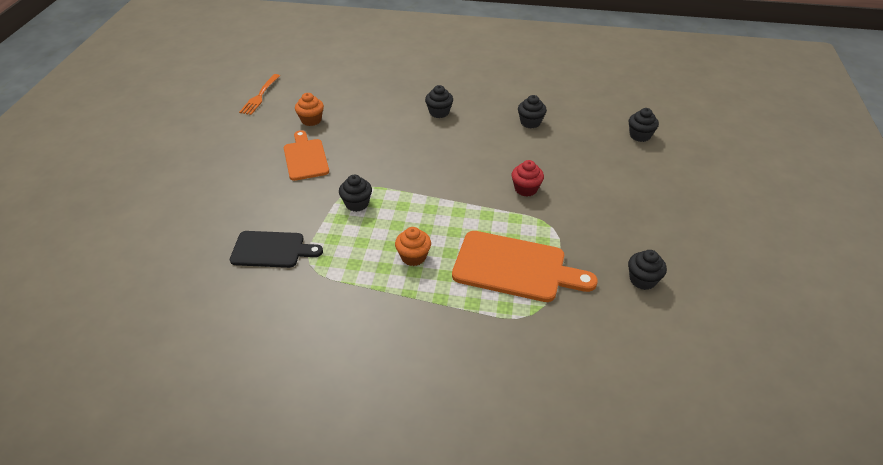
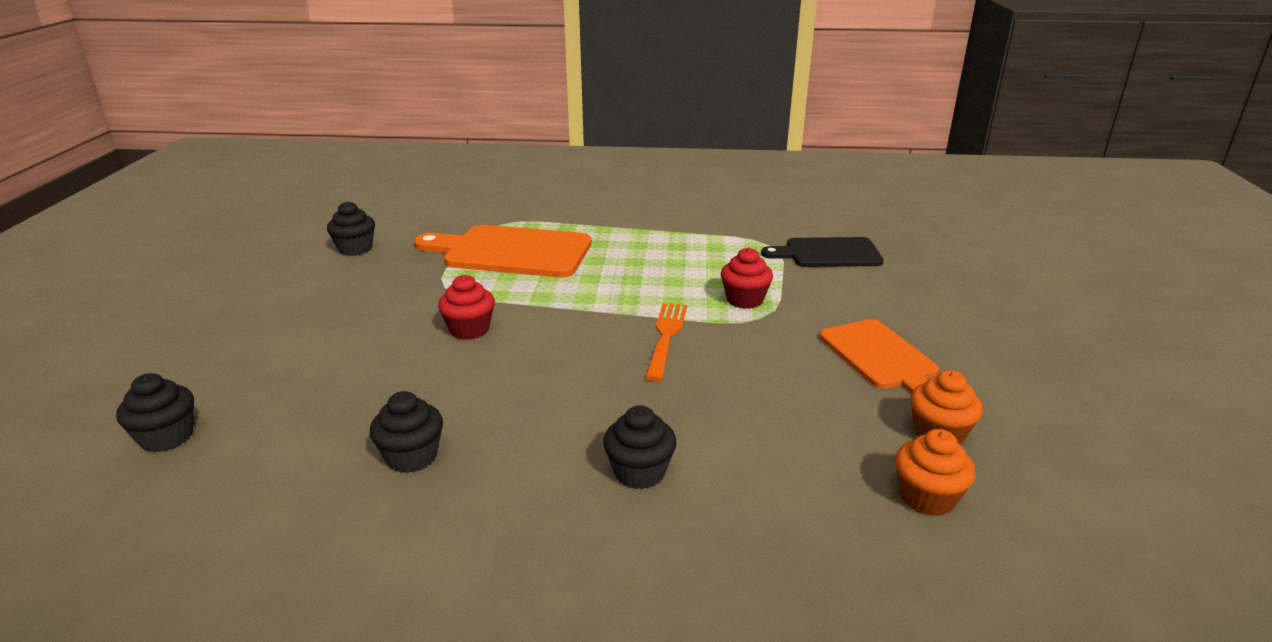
camera: 175 degrees right, 15 degrees down
(260, 96) = (1139, 497): orange fork -> orange fork (666, 337)
(357, 204) = (744, 300): black cupcake -> red cupcake
(413, 257) = (642, 255): orange cupcake -> orange cupcake (927, 498)

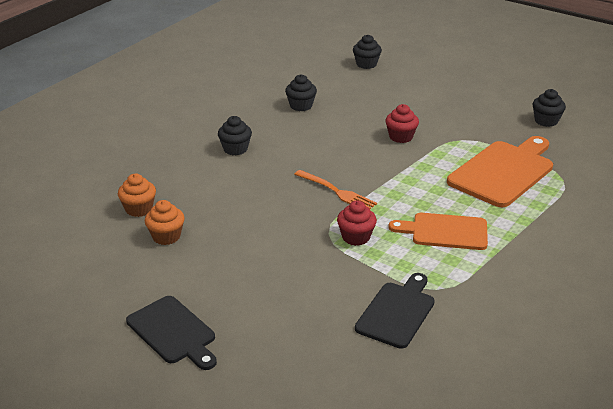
camera: 120 degrees right, 5 degrees up
(880, 357) = (242, 256): orange cutting board -> orange cutting board (445, 231)
(1054, 352) = (173, 332): none -> black cutting board

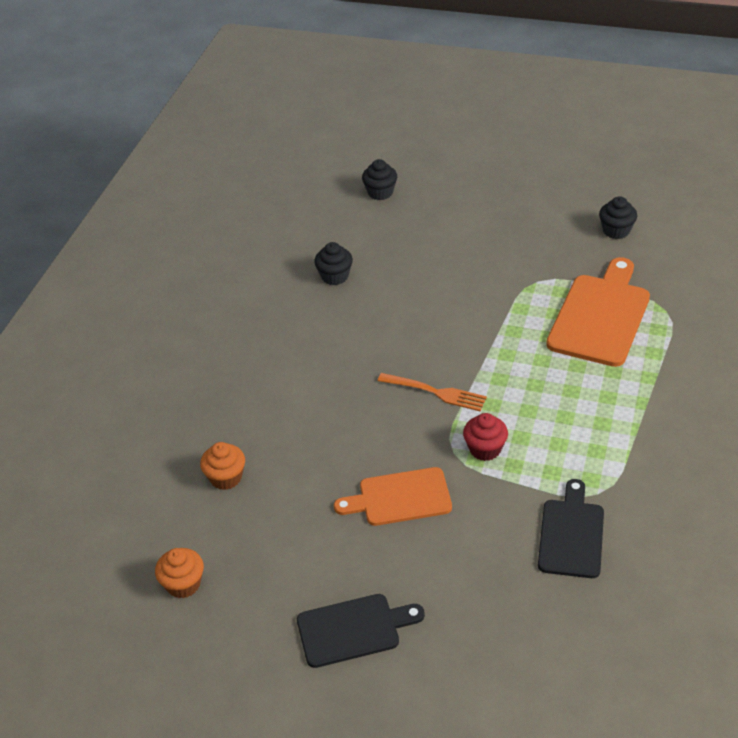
camera: 15 degrees left, 10 degrees up
(166, 236) = (278, 507): orange cupcake -> orange cupcake (183, 584)
(173, 332) = (353, 629): black cutting board -> black cutting board turned 45 degrees counterclockwise
(235, 149) = (291, 361): black cupcake -> none
(401, 137) = (469, 294): red cupcake -> none
(445, 231) = (574, 415): orange cutting board -> orange cutting board (400, 498)

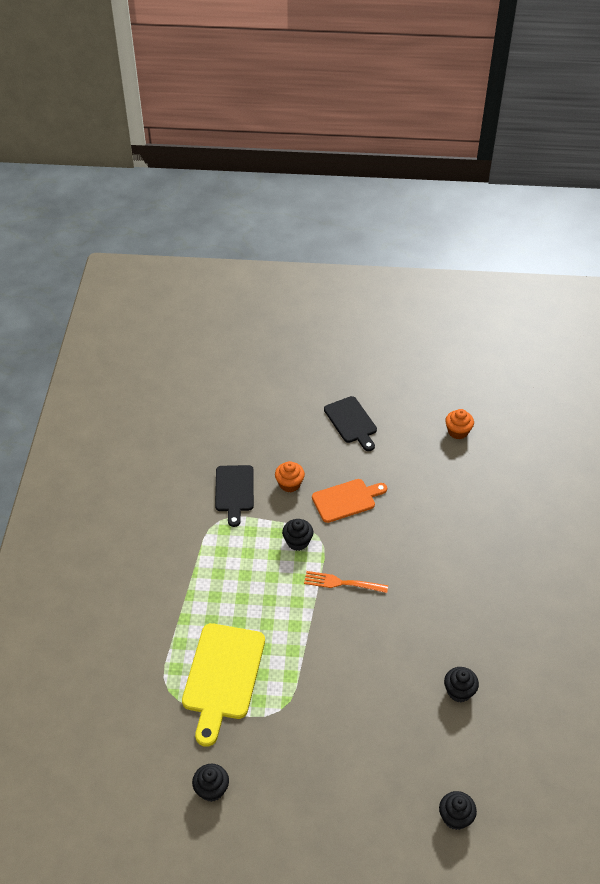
camera: 165 degrees right, 5 degrees up
(226, 478) = (464, 498): orange cupcake -> orange cupcake (289, 484)
(353, 629) = (351, 422): black cutting board -> black cutting board turned 90 degrees counterclockwise
(485, 449) = (297, 542): red cupcake -> black cupcake
(600, 316) = (223, 676): orange cutting board -> yellow cutting board

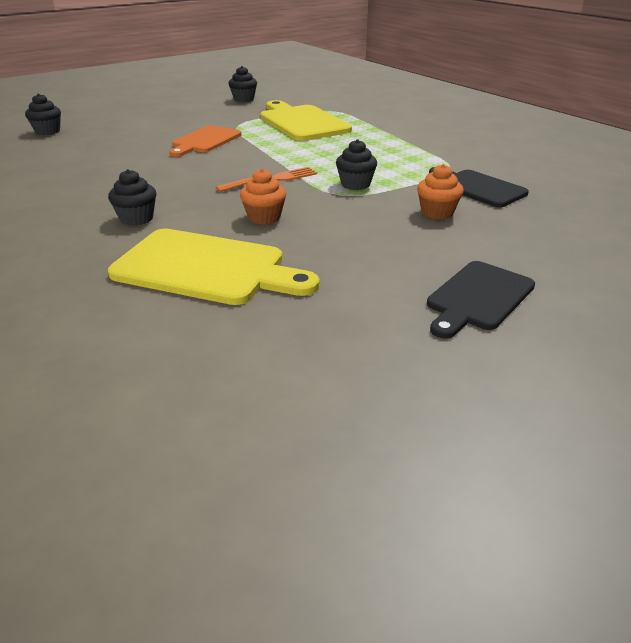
camera: 140 degrees right, 15 degrees down
(346, 500) = (354, 226): orange cutting board -> orange cutting board (205, 141)
(351, 422) = (478, 298): black cutting board -> black cutting board turned 75 degrees counterclockwise
(448, 512) = (206, 268): none -> yellow cutting board
(458, 432) = (295, 373): orange cupcake -> orange cupcake (264, 217)
(459, 691) = (82, 169): black cupcake -> black cupcake (136, 218)

